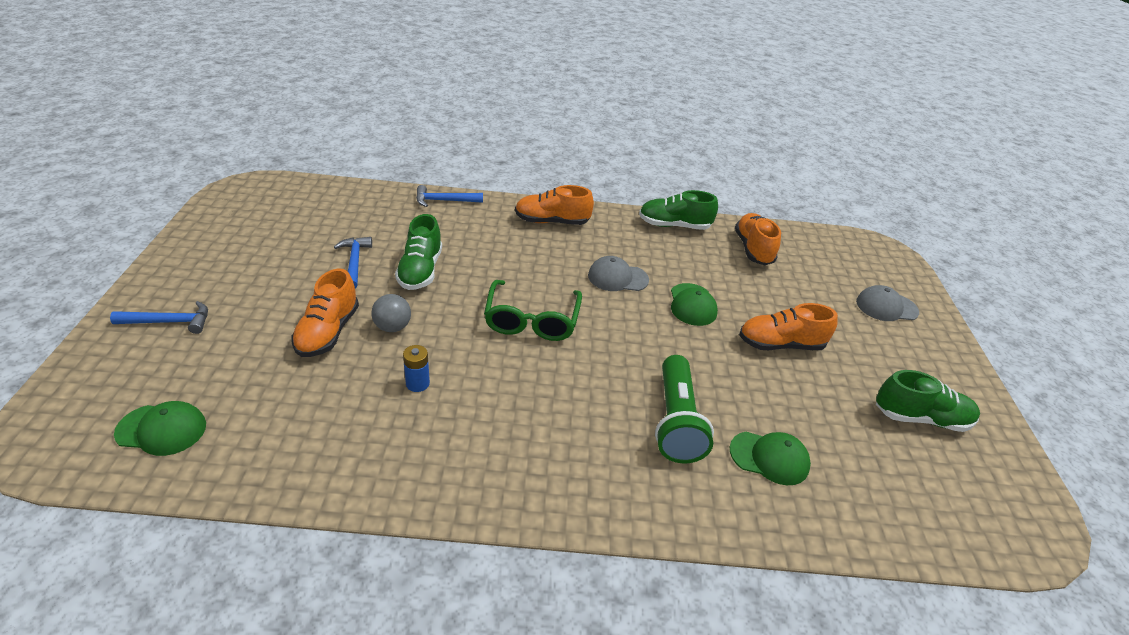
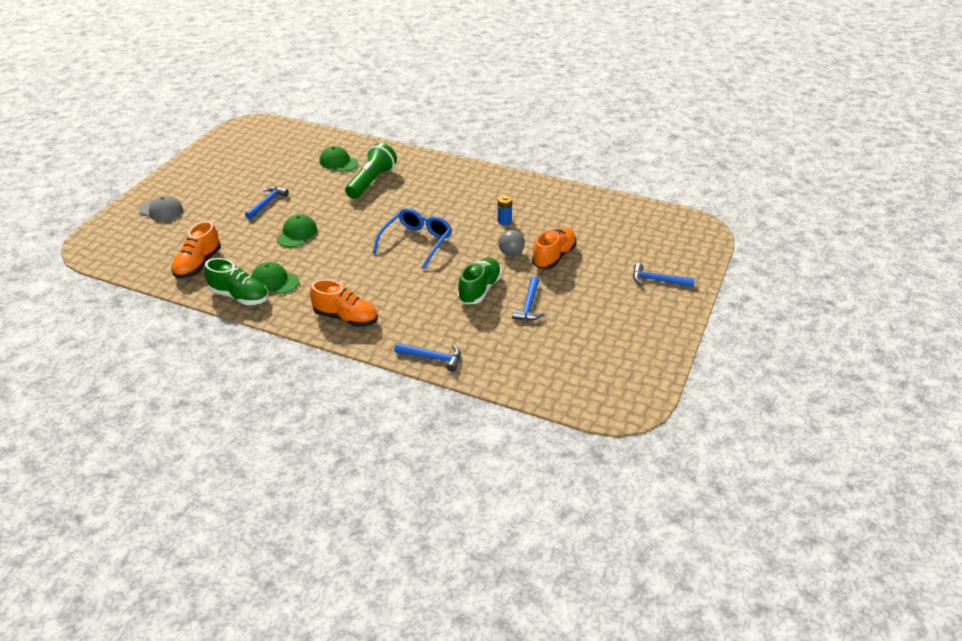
camera: 155 degrees left, 0 degrees up
(162, 429) = (643, 223): green cap -> green cap (274, 281)
(532, 320) = (416, 242): green glasses -> blue glasses
(617, 278) = (332, 260): grey cap -> none
(780, 344) = (267, 203): orange shoe -> blue hammer
(920, 418) = (237, 161): green shoe -> none

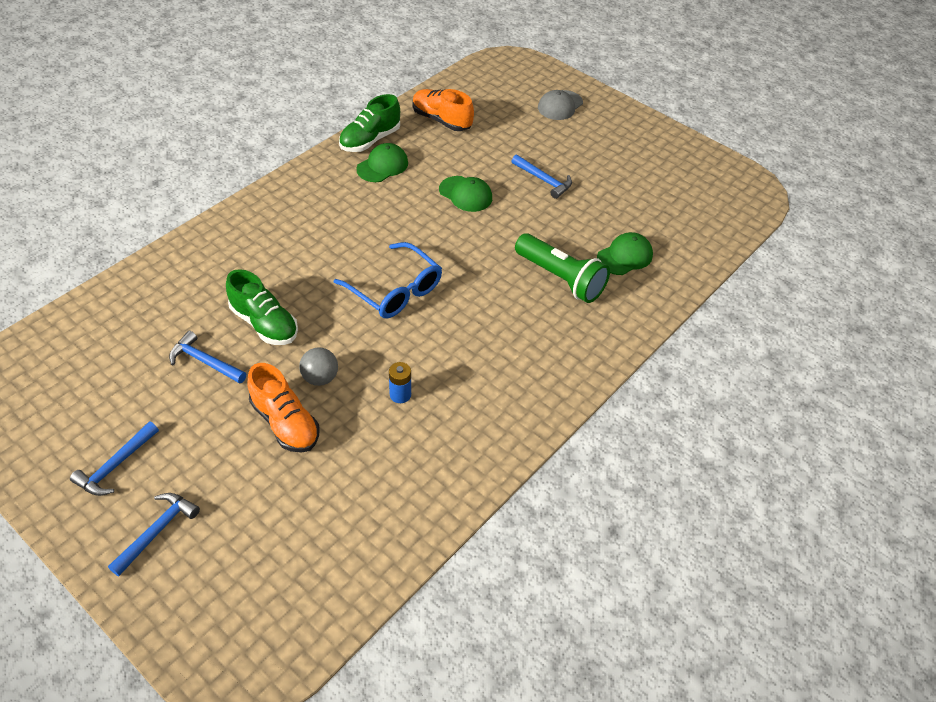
camera: 105 degrees right, 10 degrees up
(346, 318) = (287, 205): orange shoe -> none
(432, 358) = (177, 254): blue hammer -> blue hammer (116, 465)

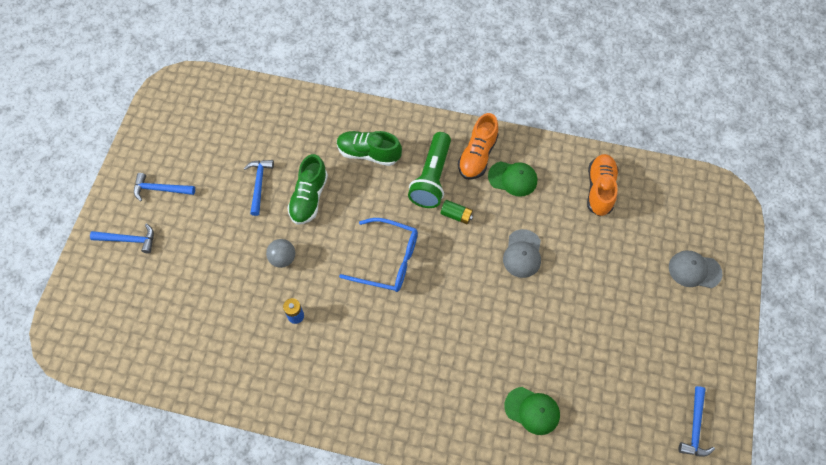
camera: 65 degrees right, 15 degrees up
(285, 423) = (236, 259): orange shoe -> orange shoe (477, 155)
(370, 140) = (536, 153): green shoe -> green shoe (369, 153)
(388, 219) = (456, 215): none -> green battery
(395, 290) = (388, 260): blue glasses -> blue glasses turned 90 degrees counterclockwise
(465, 194) = (522, 254): green cap -> grey cap
(544, 180) = (582, 304): blue hammer -> blue hammer (695, 427)
(560, 278) = (474, 370): green flashlight -> green flashlight (432, 178)

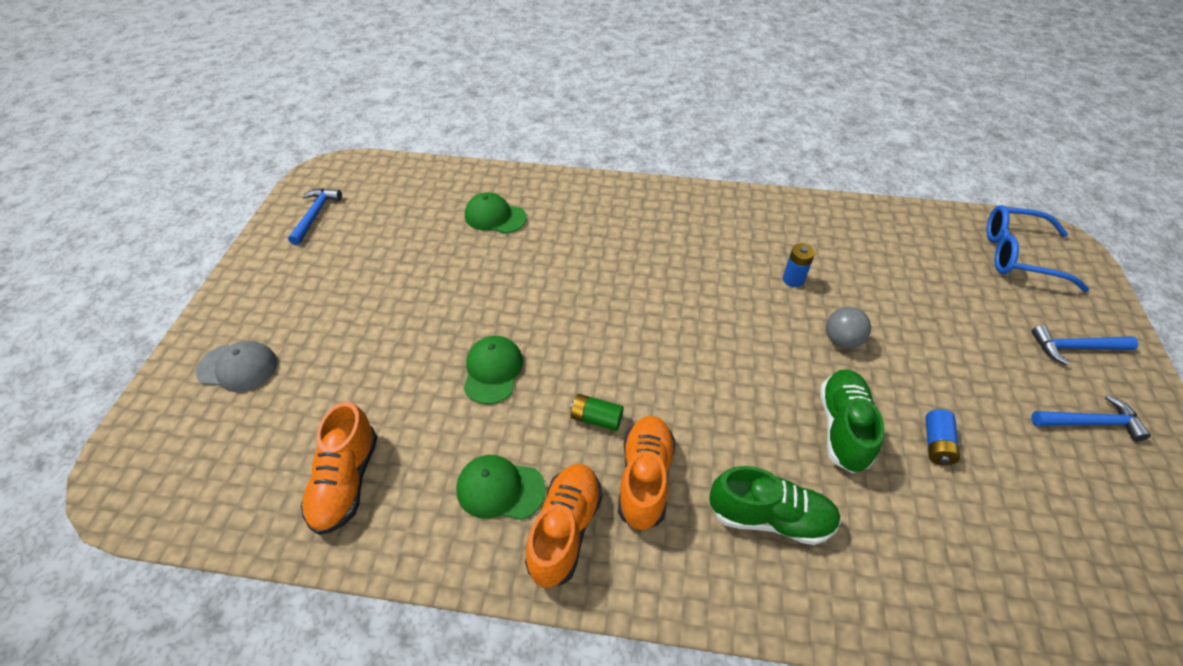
camera: 175 degrees right, 15 degrees down
(259, 184) = (936, 443): blue hammer -> blue battery
(388, 260) = (691, 348): blue glasses -> blue glasses (1019, 255)
(432, 178) = (645, 479): green flashlight -> orange shoe
(522, 254) = (493, 371): grey cap -> green cap

